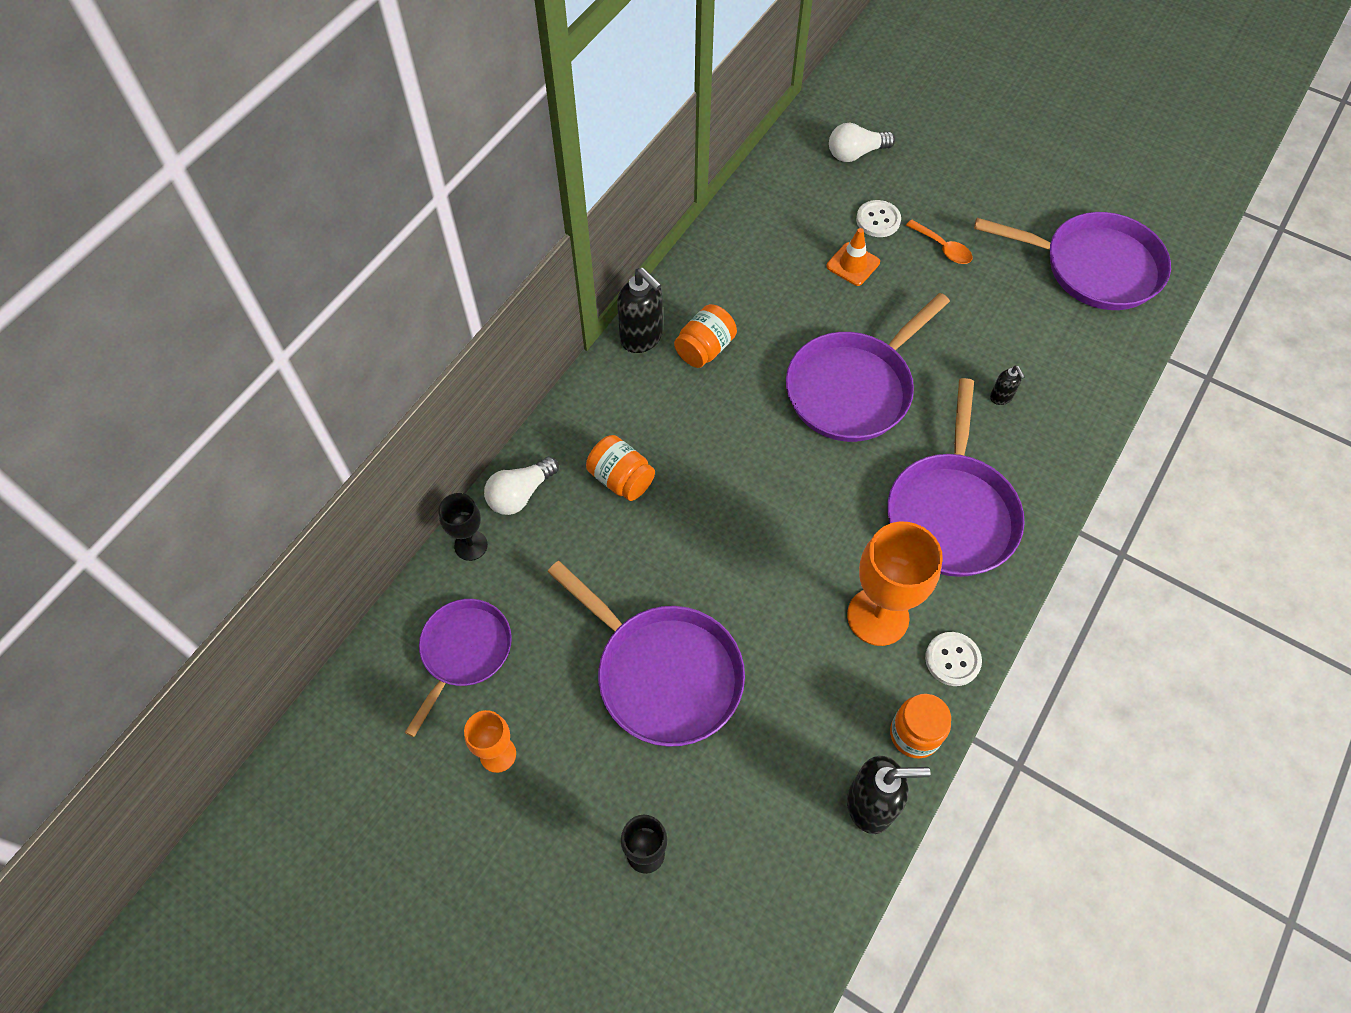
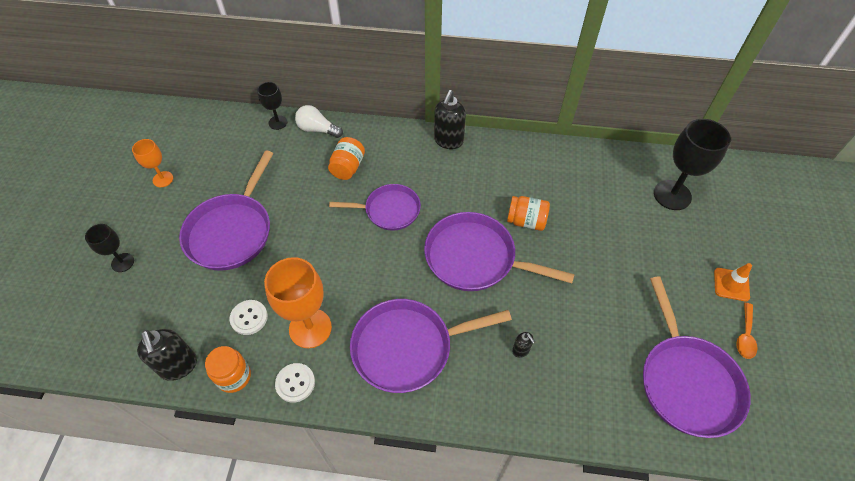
camera: 65 degrees right, 5 degrees down
(464, 652) = (215, 144): purple pan -> purple pan (389, 210)
(705, 349) = (459, 172): orange jar -> orange jar (526, 221)
(853, 264) = (576, 225): orange traffic cone -> orange traffic cone (731, 284)
(855, 153) = (672, 195): white light bulb -> black goblet
(878, 220) = (624, 226): white button -> white button (249, 318)
(943, 248) = (628, 273): orange spoon -> orange spoon (745, 336)
(1001, 397) = (521, 350): black soap dispenser -> black soap dispenser turned 75 degrees counterclockwise

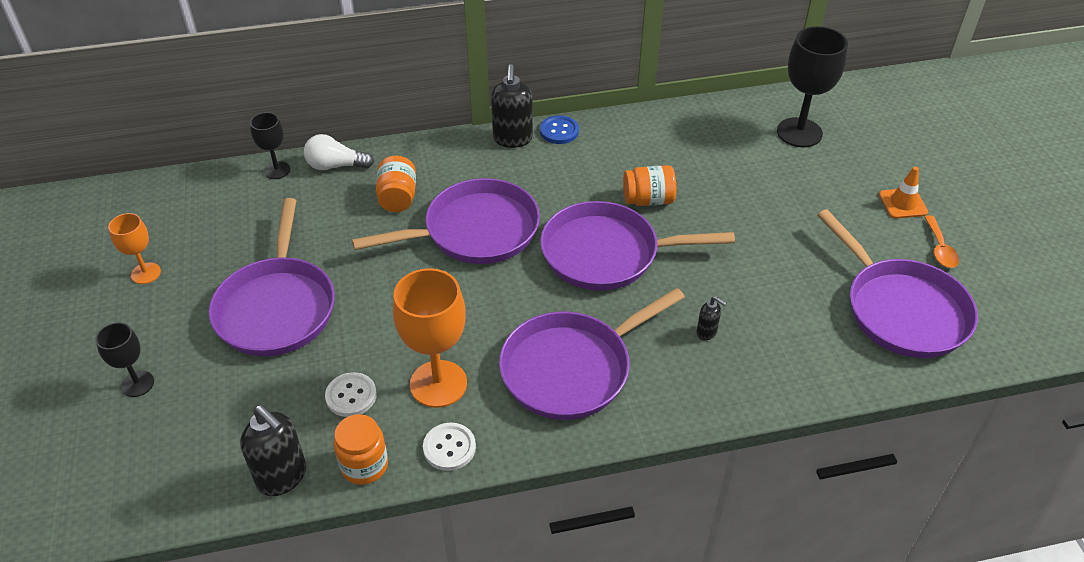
camera: 20 degrees left, 10 degrees down
(389, 210) = (475, 231): purple pan -> purple pan, size x1.55
(485, 143) = (559, 131): none -> blue button

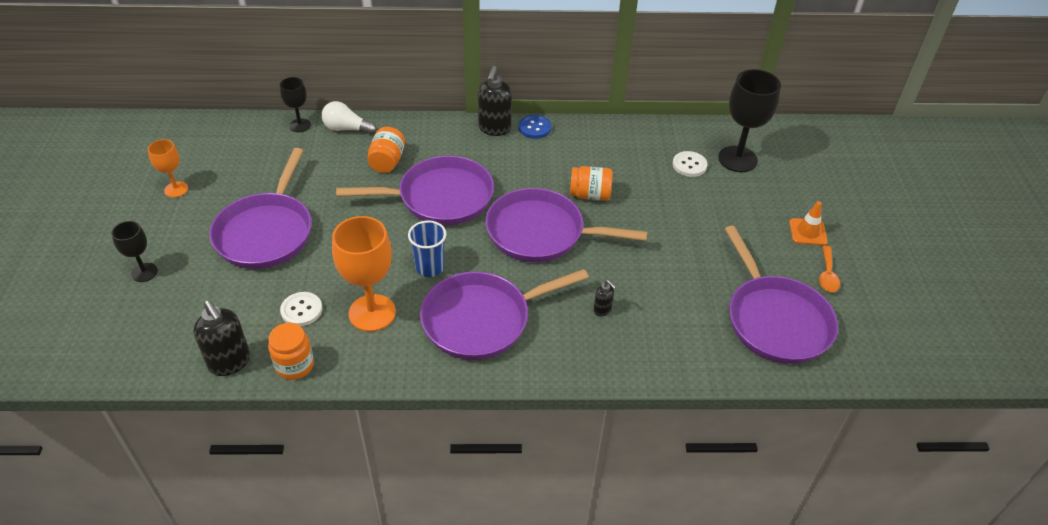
camera: 10 degrees right, 0 degrees up
(449, 448) = (364, 364): white button -> white button (689, 165)
(490, 317) = (429, 267): none -> blue cup

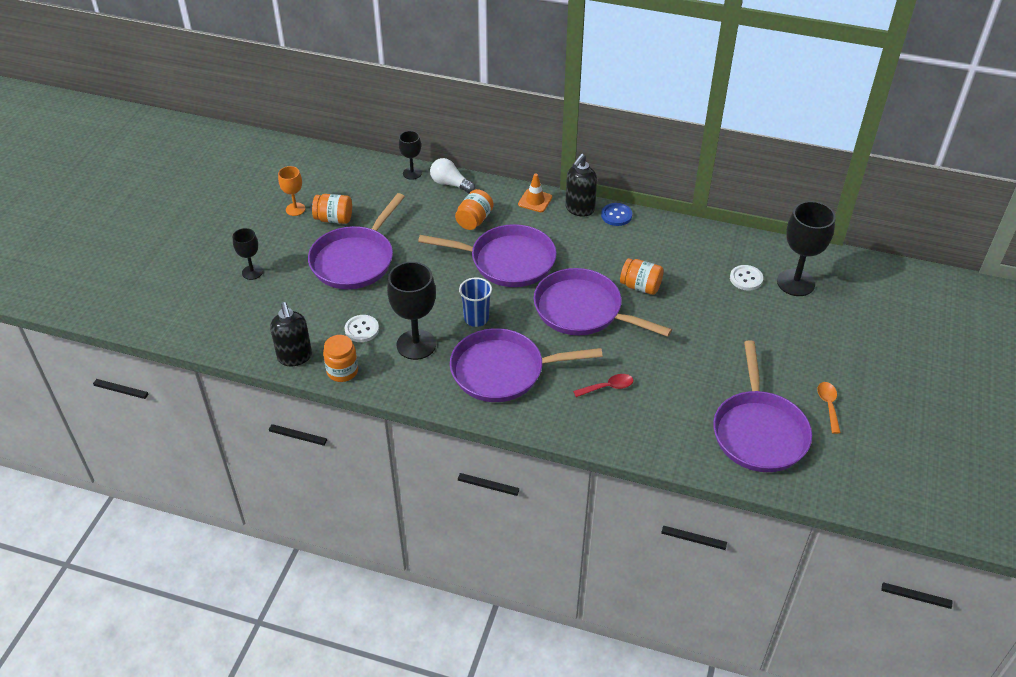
camera: 20 degrees right, 0 degrees up
(226, 191) = (334, 219): none -> orange jar
(372, 313) = (416, 344): orange goblet -> black goblet
(602, 310) = (608, 387): black soap dispenser -> red spoon
(807, 232) = (830, 363): orange traffic cone -> orange traffic cone (535, 201)
(827, 275) = (828, 405): orange spoon -> orange spoon turned 150 degrees clockwise

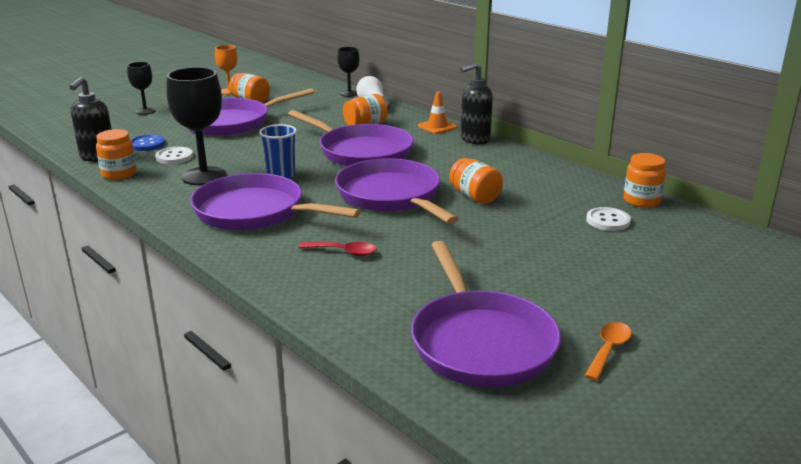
camera: 30 degrees right, 20 degrees down
(616, 215) = (508, 150): blue button -> blue button (147, 144)
(751, 246) = (641, 201): none -> orange jar
(759, 432) = (480, 342): purple pan -> purple pan turned 45 degrees counterclockwise
(795, 283) = (671, 239): black goblet -> none

